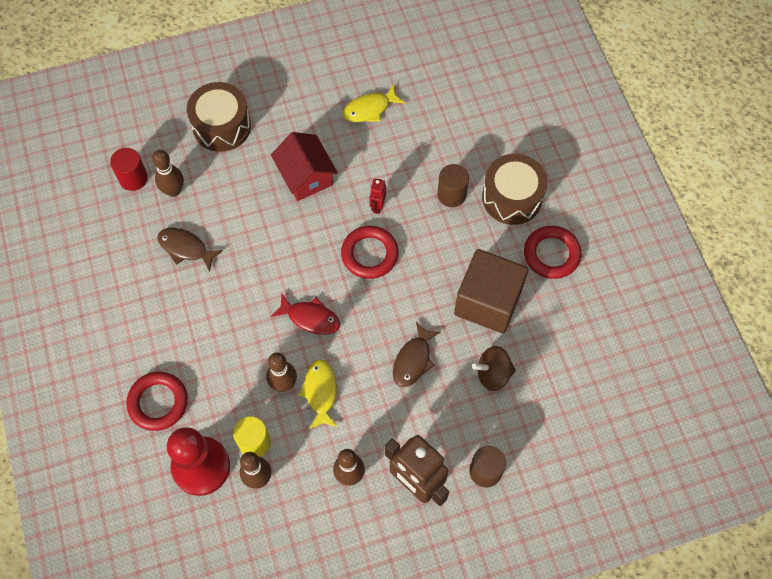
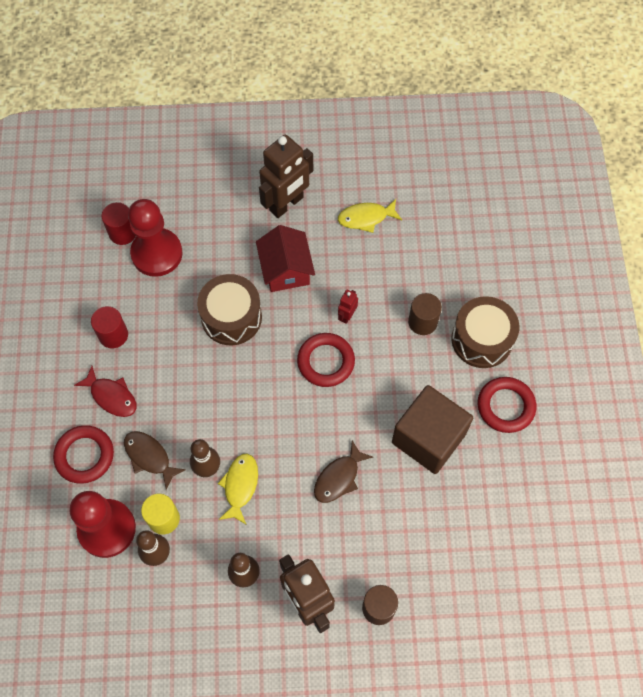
camera: 15 degrees right, 0 degrees up
(153, 279) = (113, 335): none -> red cylinder
(173, 190) = (157, 253): brown bowling pin -> red pawn
(185, 248) = (152, 312): brown fish -> brown fish (149, 457)
(222, 126) = (219, 201): brown drum -> brown drum (231, 317)
(288, 114) = (286, 204): none -> brown robot
(310, 318) = (251, 410): red fish -> red fish (111, 396)
(493, 374) = (413, 512): brown spinning top -> none

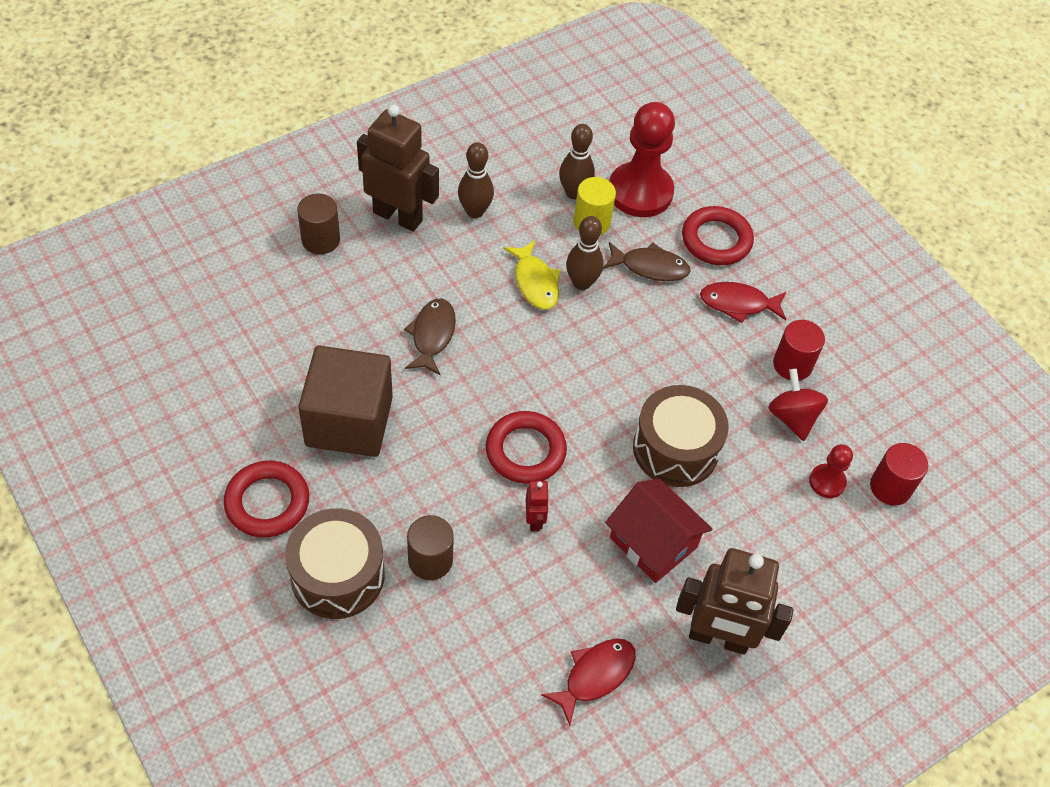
camera: 145 degrees right, 10 degrees down
(143, 301) = (792, 417): none -> red spinning top
(157, 253) = (827, 482): red pawn -> red pawn, size x0.48
(286, 204) = (718, 638): brown robot -> brown robot turned 90 degrees counterclockwise
(366, 218) = (595, 675): yellow fish -> red fish

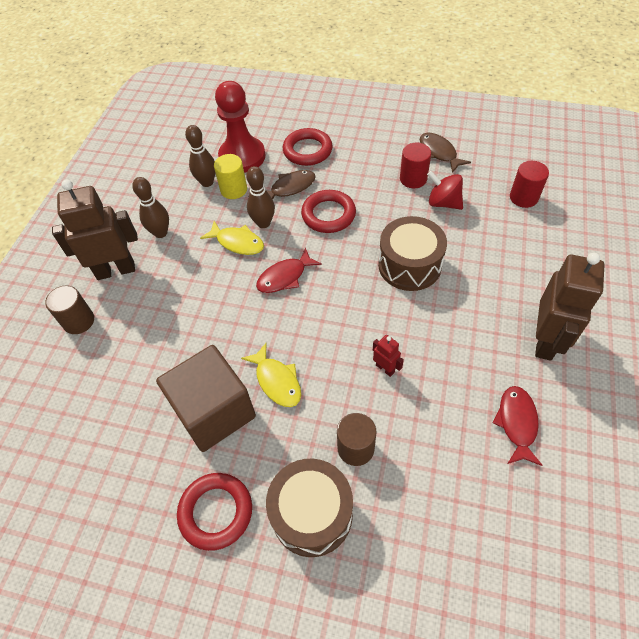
camera: 35 degrees left, 0 degrees up
(428, 443) = (277, 381): none -> yellow fish
(432, 335) = (210, 318): brown fish -> brown fish (439, 153)
(525, 451) = (336, 335): red ring -> red ring (328, 214)
(653, 542) = (457, 322): red house -> none
(718, 638) = (545, 341): brown robot -> brown robot turned 45 degrees counterclockwise
(738, 304) = (354, 171): red fish -> red fish (285, 277)
(827, 482) = (495, 219): red pawn -> none

